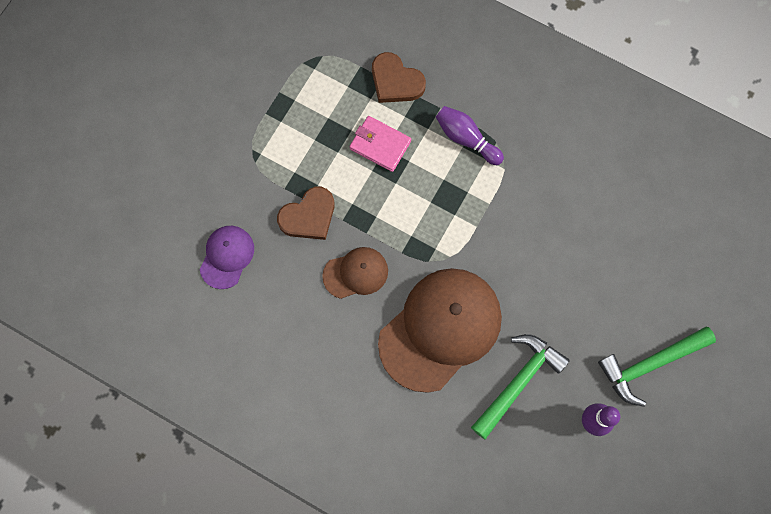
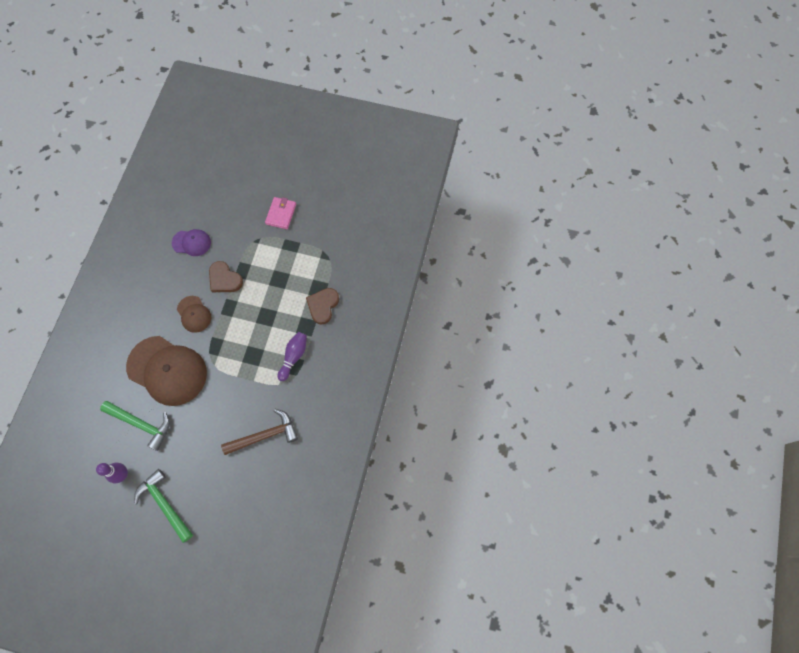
camera: 75 degrees right, 5 degrees down
(380, 145) = (278, 307): pink wallet -> pink wallet (281, 214)
(577, 203) = (265, 435): none -> brown hammer

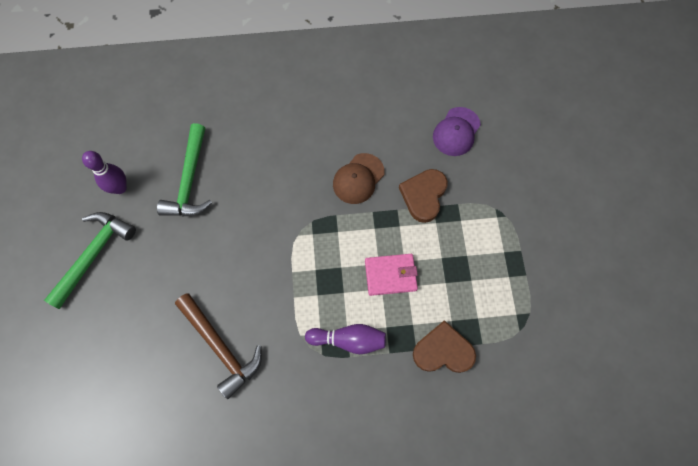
camera: 70 degrees right, 0 degrees up
(167, 370) = (269, 180): brown cap -> none
(191, 243) = (456, 132): purple cap -> purple cap turned 45 degrees clockwise
(281, 214) = (556, 229): pink wallet -> pink wallet (390, 275)

